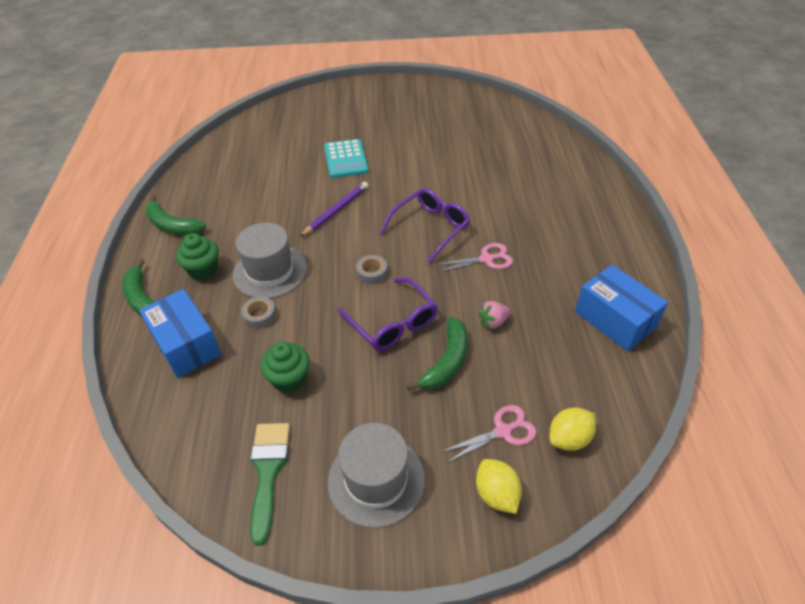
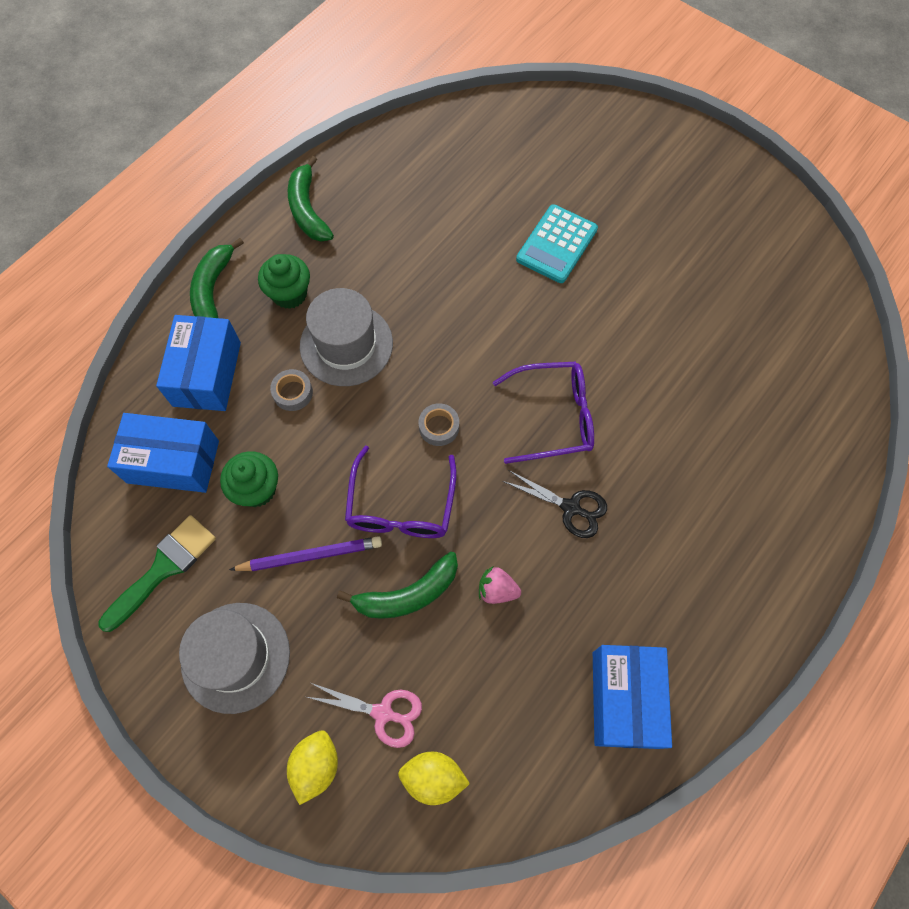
camera: 40 degrees right, 20 degrees up
(211, 407) = (173, 462): none -> blue box
(336, 210) = (479, 314): purple pencil -> purple pencil (310, 555)
(487, 259) = (571, 508): pink scissors -> black scissors

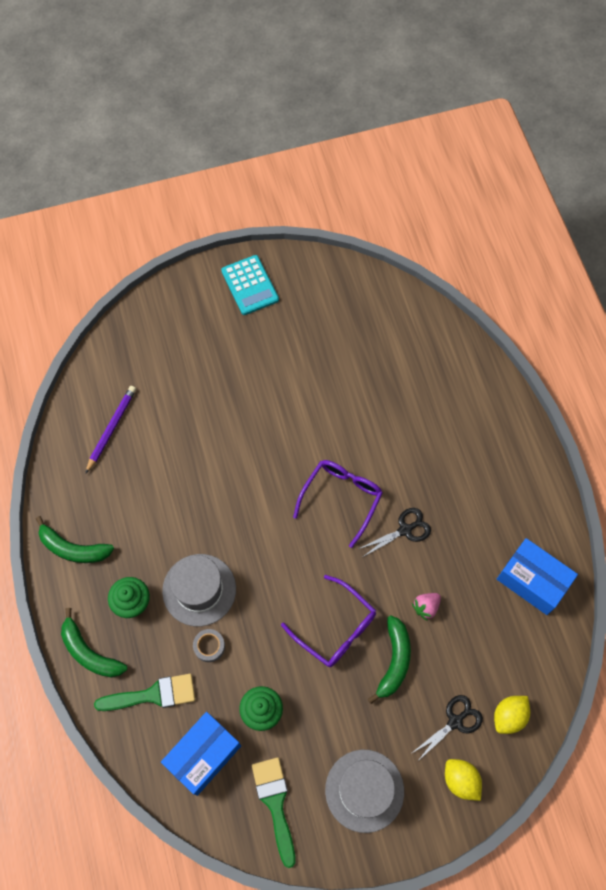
camera: 55 degrees left, 0 degrees up
(207, 374) = (153, 695): blue box -> green brush
(310, 555) = (330, 704): purple pencil -> purple pencil (111, 428)
(383, 713) = (455, 721): pink scissors -> black scissors
(439, 427) = (299, 570): grey tape -> none
(556, 244) = (224, 411): turquoise calculator -> turquoise calculator (250, 285)

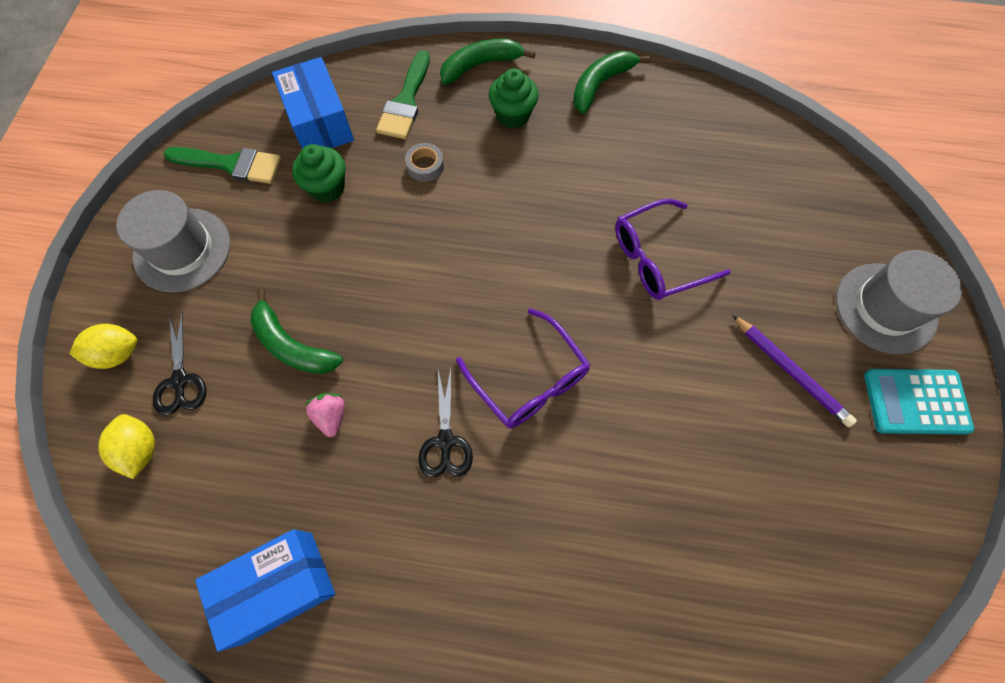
camera: 115 degrees right, 0 degrees up
(111, 428) = (736, 162): purple pencil -> purple pencil (791, 372)
(199, 590) = (493, 179): grey hat -> grey hat (885, 308)
(336, 628) = (368, 299): purple glasses -> purple glasses (657, 259)

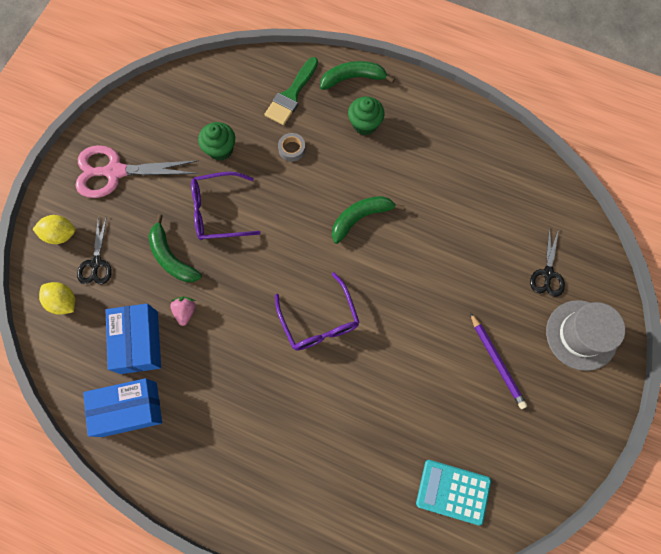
camera: 15 degrees right, 5 degrees up
(140, 450) = (64, 302): yellow lemon -> yellow lemon turned 45 degrees counterclockwise
(182, 250) = (115, 172): grey hat -> pink scissors
(231, 164) = (159, 116): green brush -> none
(319, 122) = (227, 97): blue box -> blue box (139, 342)
(445, 442) = (253, 347): black scissors -> black scissors (547, 274)
(600, 85) = (436, 114): green banana -> green banana (360, 218)
(657, 259) = (432, 259): purple glasses -> purple glasses (217, 211)
(915, 401) = (575, 404): turquoise calculator -> turquoise calculator (453, 491)

